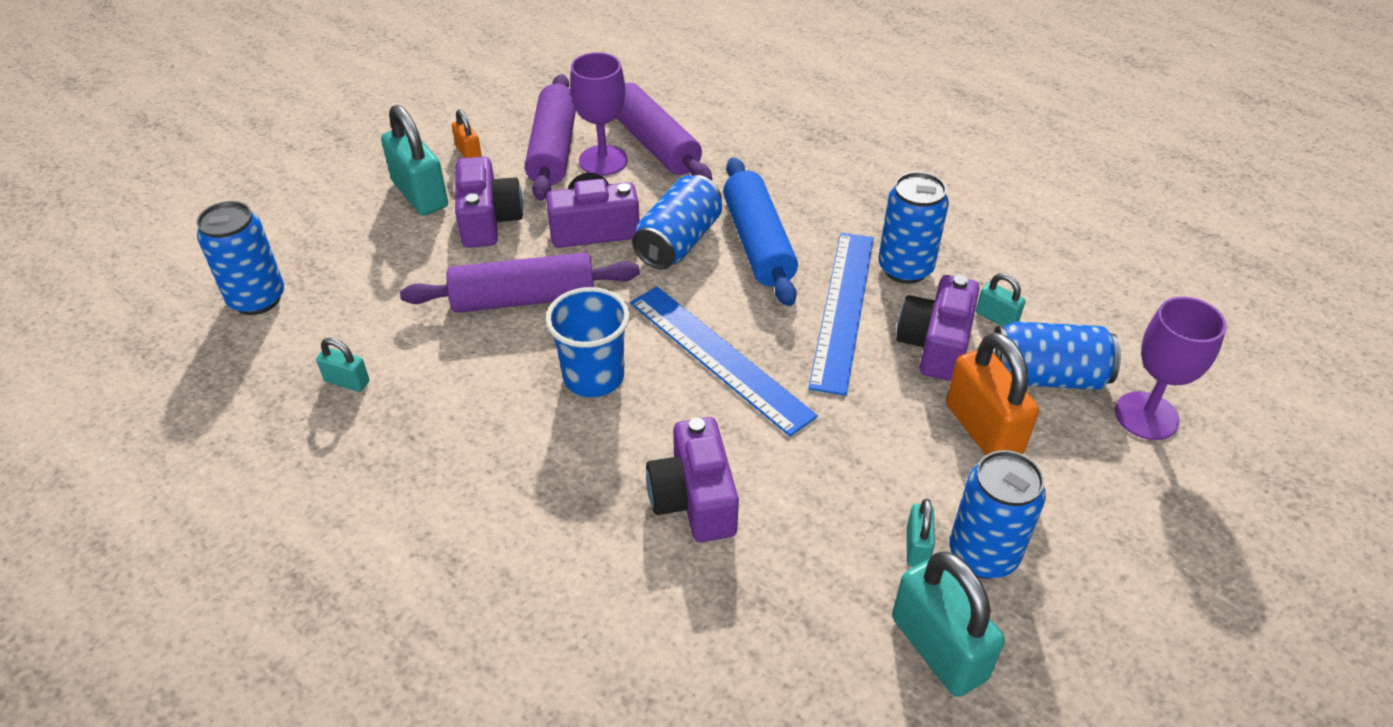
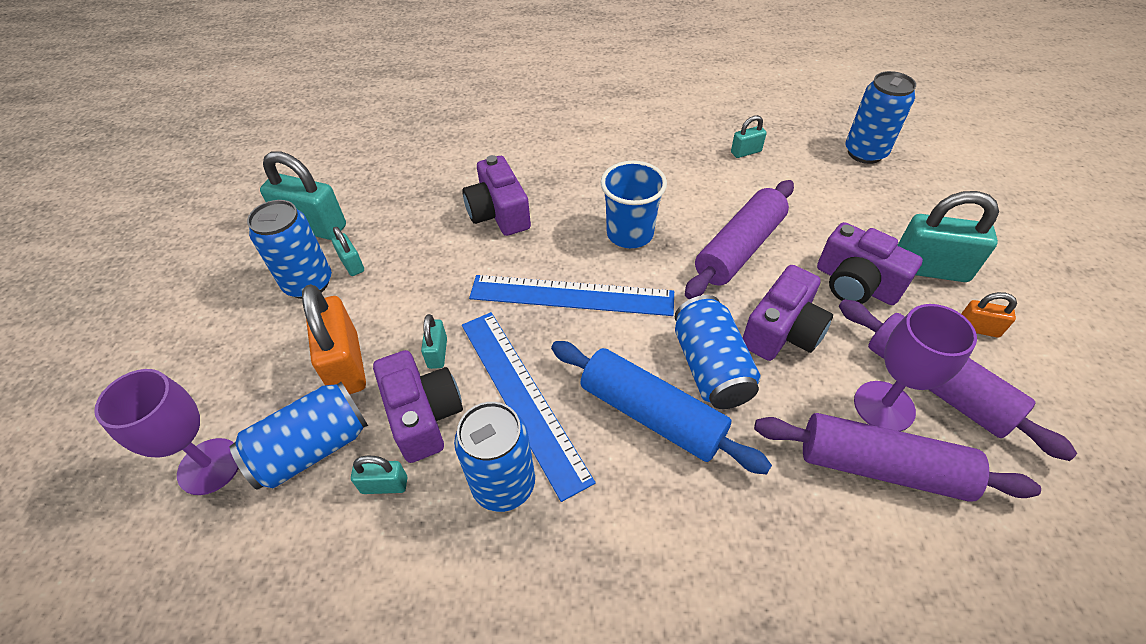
camera: 140 degrees right, 5 degrees up
(694, 499) = (499, 213): purple camera -> purple camera turned 150 degrees counterclockwise
(887, 386) = (437, 353): none -> turquoise padlock
(983, 429) = (346, 365): orange padlock -> orange padlock turned 45 degrees clockwise

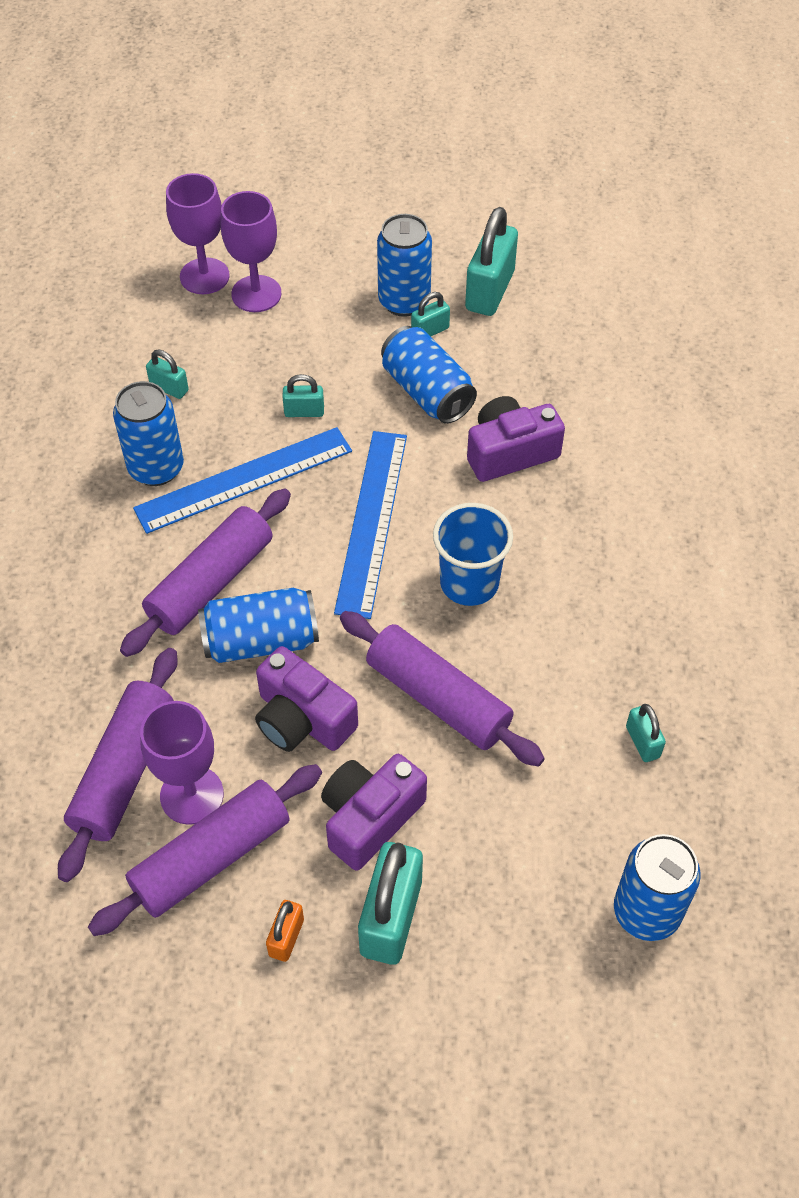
camera: 90 degrees right, 5 degrees up
(258, 409) = (256, 294): none -> purple goblet
(312, 448) = (211, 336): blue can -> blue can (427, 392)
(346, 365) = (297, 345): orange padlock -> none
(384, 485) = (169, 388): turquoise padlock -> turquoise padlock turned 60 degrees counterclockwise
(423, 415) = (234, 407): purple camera -> none
(651, 415) = (210, 582): blue rolling pin -> purple rolling pin

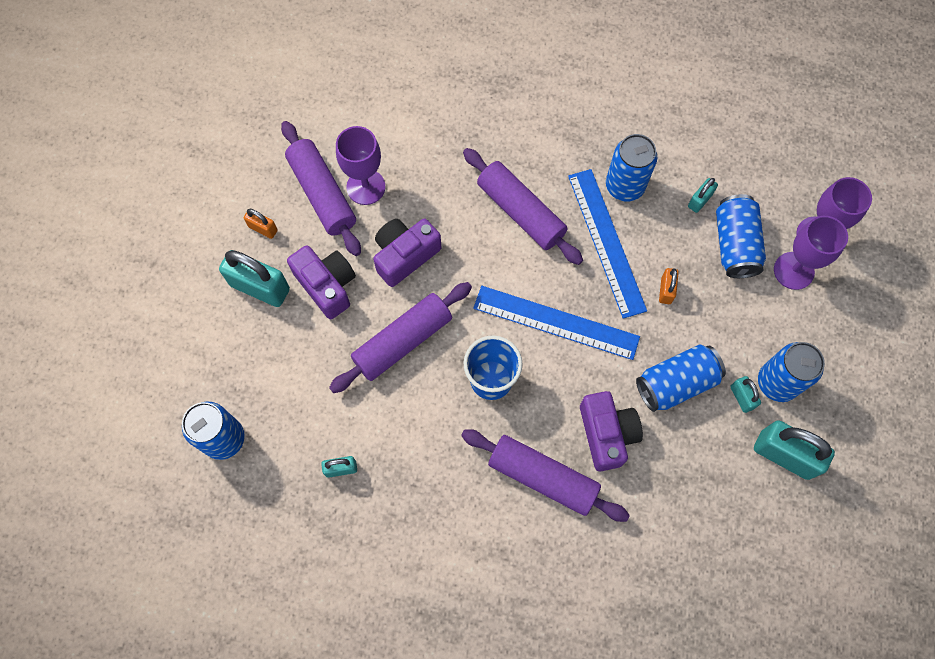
camera: 100 degrees right, 15 degrees up
(124, 770) = (391, 151): purple rolling pin -> purple rolling pin (543, 477)
(261, 641) = (468, 238): blue can -> blue can (734, 244)
(304, 412) = (666, 290): turquoise padlock -> orange padlock

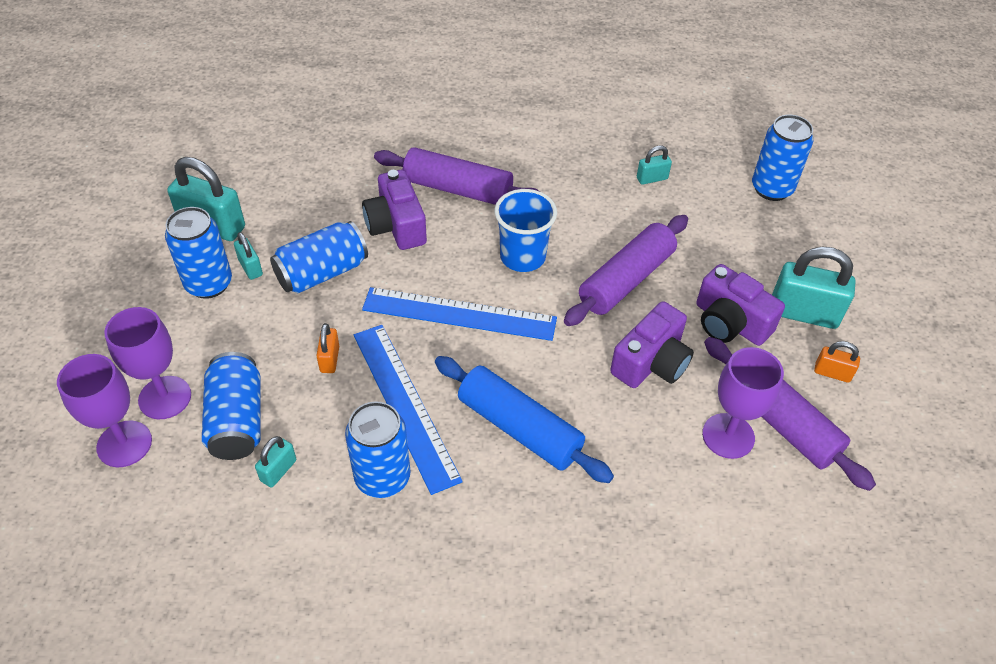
camera: 170 degrees right, 20 degrees down
(521, 212) = (519, 428): purple rolling pin -> blue rolling pin

